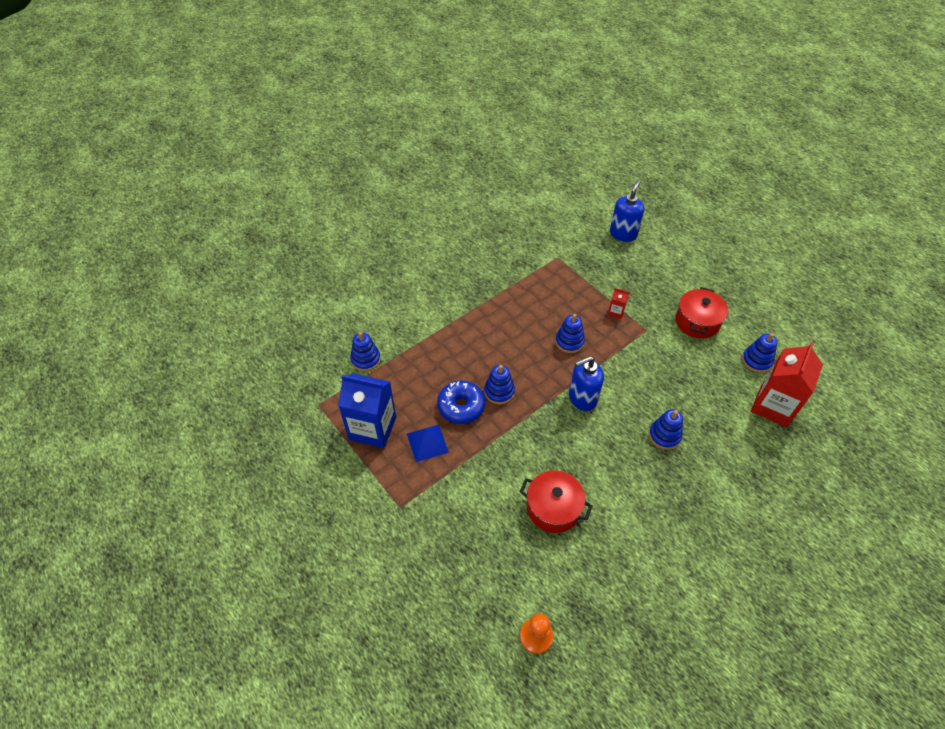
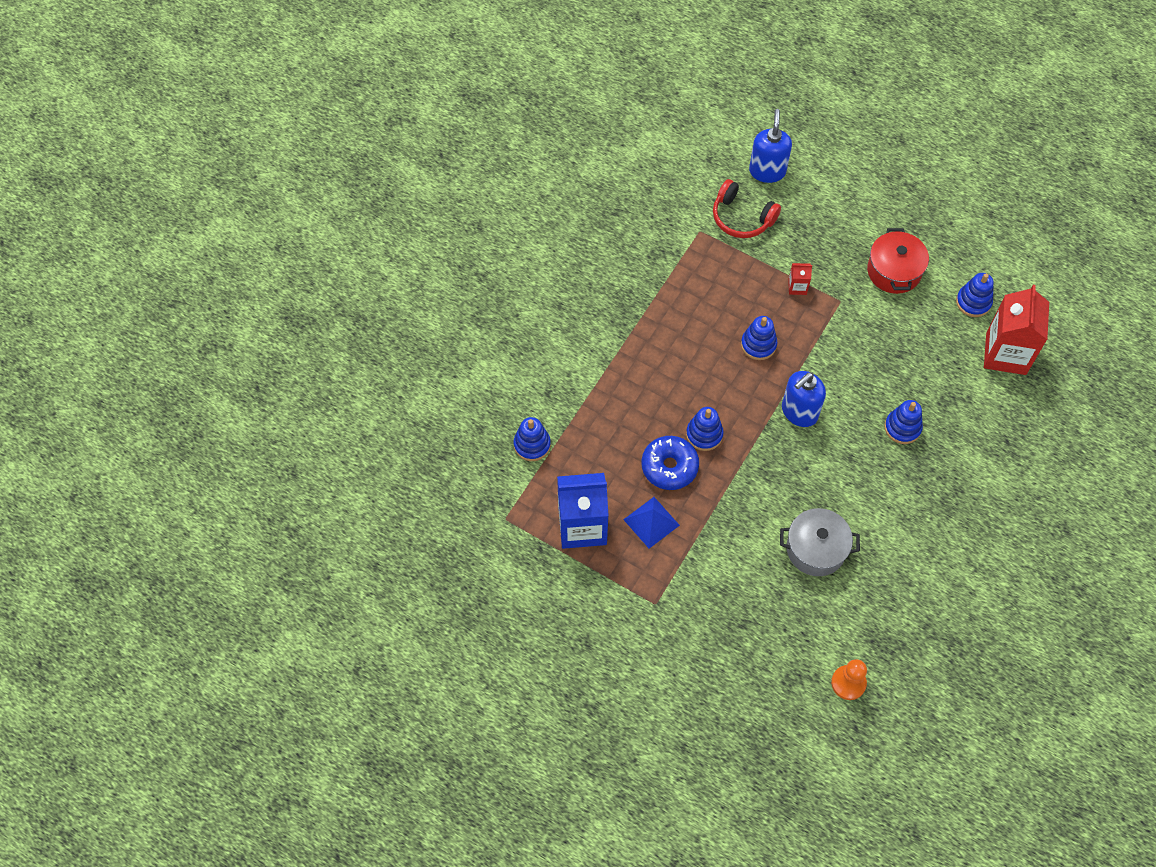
camera: 20 degrees left, 10 degrees up
(553, 508) = (816, 549): red pot -> grey pot
(592, 257) = (742, 218): none -> red headphones

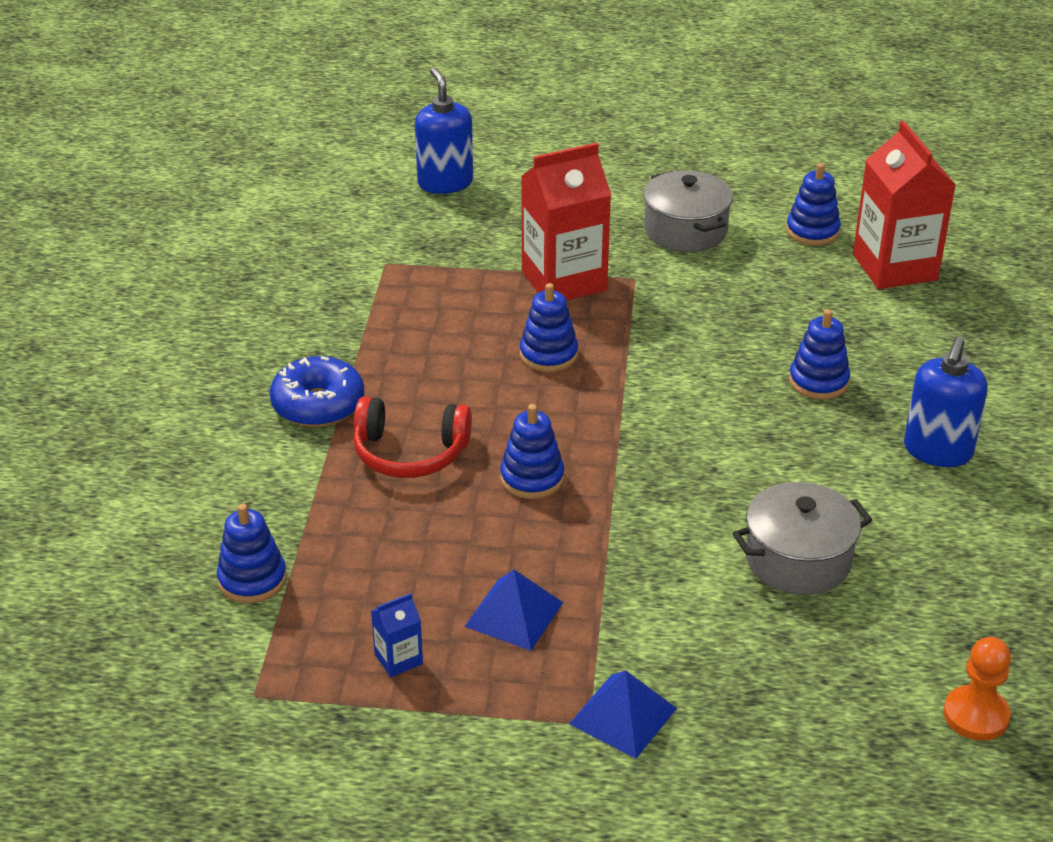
camera: 25 degrees left, 25 degrees down
(582, 526) = (398, 659): blue carton -> blue carton, size x0.43
(669, 467) = (501, 534): blue donut -> blue donut (318, 405)
(674, 607) = (623, 715): none -> blue pyramid
(742, 218) = (438, 235): red headphones -> red headphones (410, 453)
(797, 287) = (564, 281): red carton -> red carton, size x2.33
(799, 412) = (659, 409): blue soap dispenser -> blue soap dispenser (937, 451)
(894, 271) = (685, 230): red pot -> grey pot

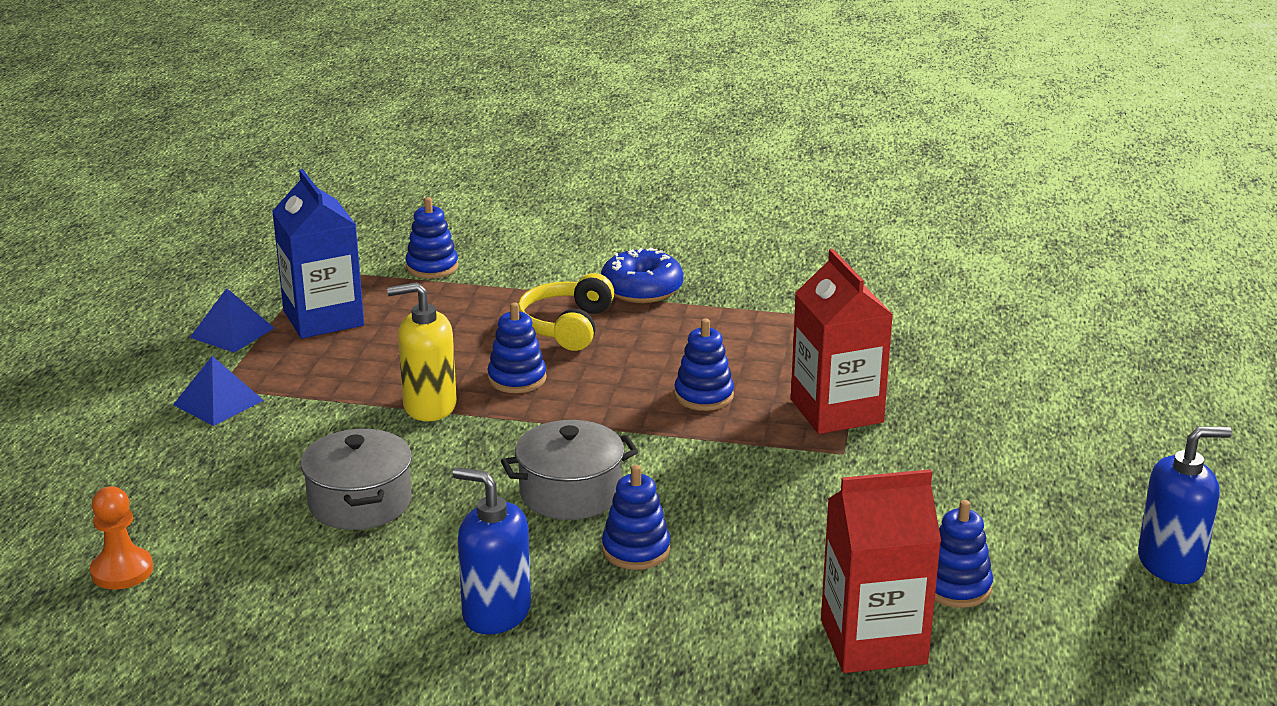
camera: 95 degrees right, 10 degrees down
(398, 659) = (323, 318): blue carton -> blue carton, size x2.33
(410, 453) = (566, 326): red headphones -> yellow headphones
(445, 183) = (1028, 353): blue soap dispenser -> blue soap dispenser (1171, 564)
(514, 614) = (350, 364): blue pyramid -> blue pyramid (232, 332)
(601, 536) = (429, 406): none -> yellow soap dispenser
(685, 230) = (947, 493): grey pot -> grey pot (570, 493)

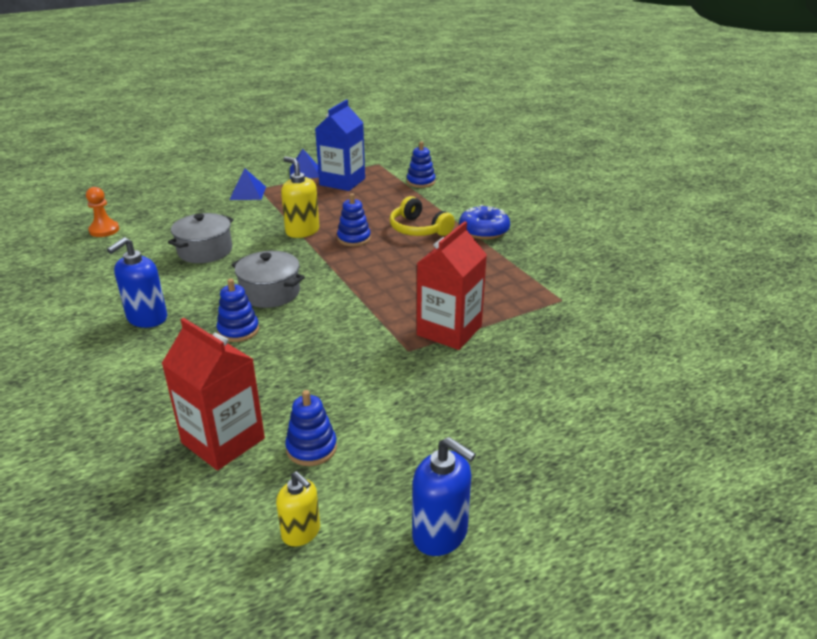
camera: 50 degrees right, 5 degrees up
(496, 613) = (147, 318): blue soap dispenser -> blue soap dispenser turned 135 degrees counterclockwise
(566, 326) = (418, 229): yellow headphones -> yellow headphones turned 105 degrees counterclockwise
(704, 396) = (407, 288): blue stacking toy -> none
(1090, 644) = (301, 532): none -> yellow soap dispenser

